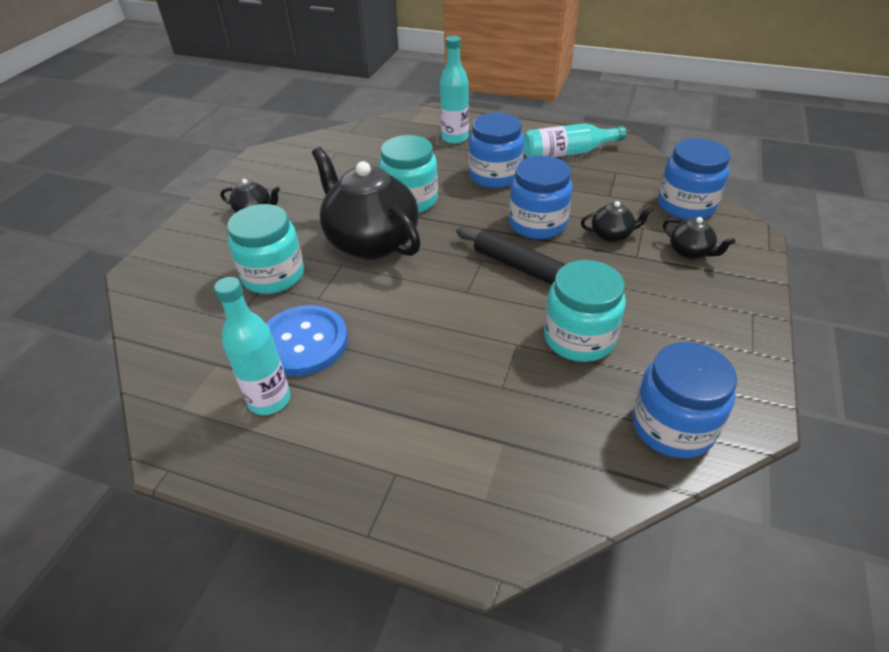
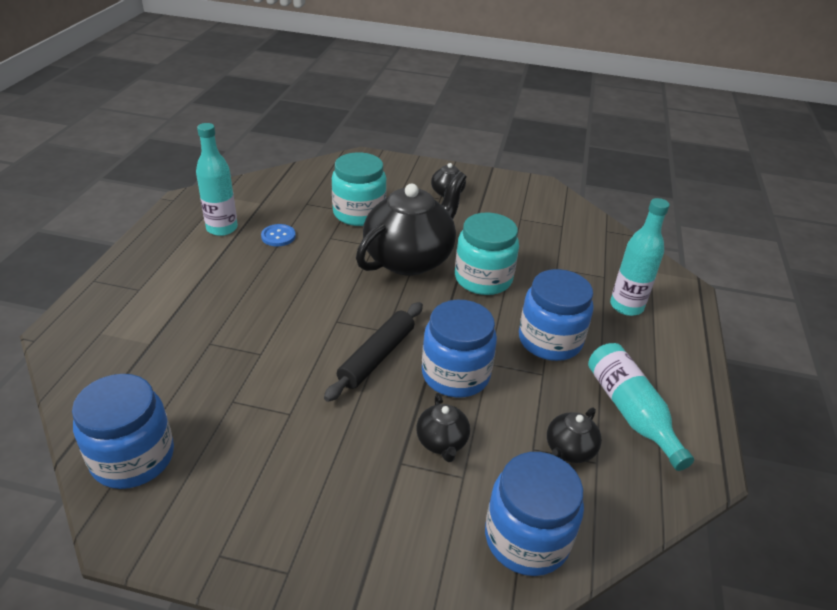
camera: 80 degrees right, 5 degrees down
(304, 342) = (278, 236): blue button -> blue button, size x0.49
(579, 338) = (262, 398): turquoise jar -> none
(690, 252) = (413, 523): black teapot -> black teapot (569, 450)

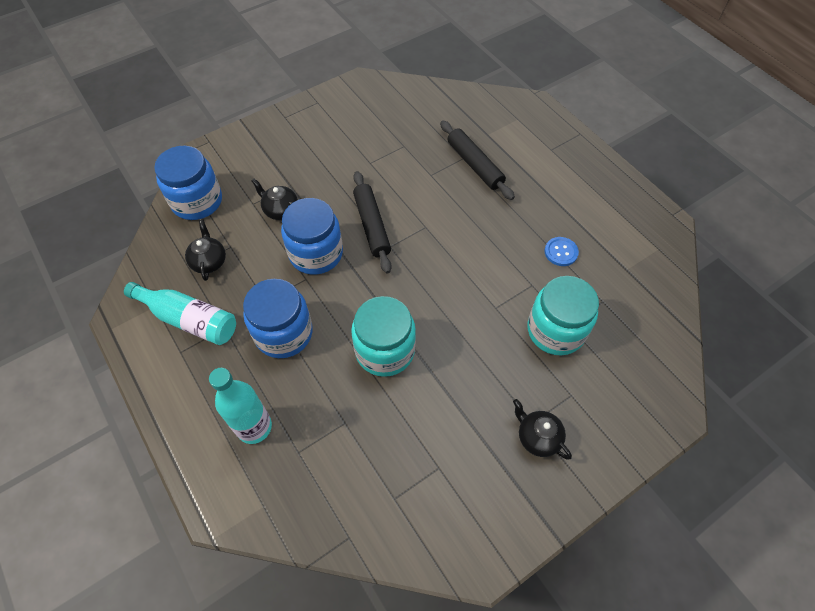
camera: 135 degrees right, 20 degrees up
(133, 458) = (402, 98): blue jar -> none
(213, 329) = (474, 165): none -> black rolling pin
(222, 228) = (600, 224): turquoise bottle -> none
(410, 259) = (456, 319): black teapot -> none

